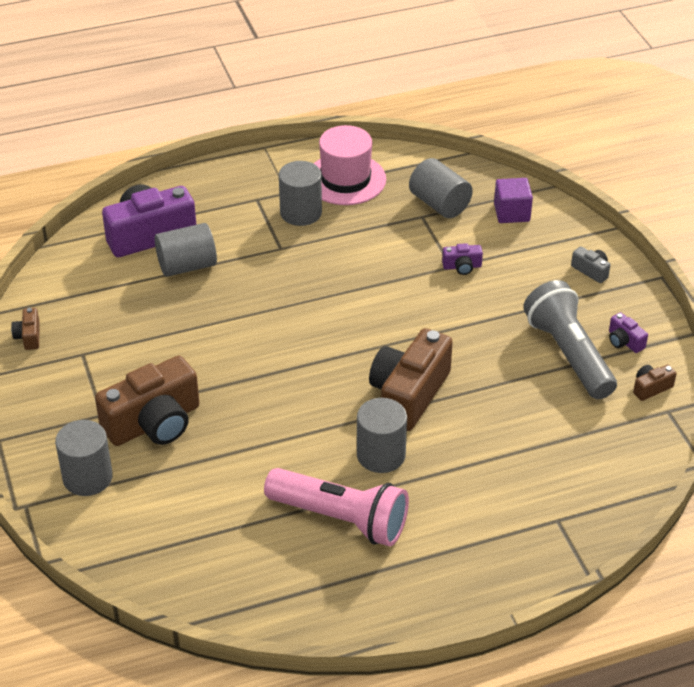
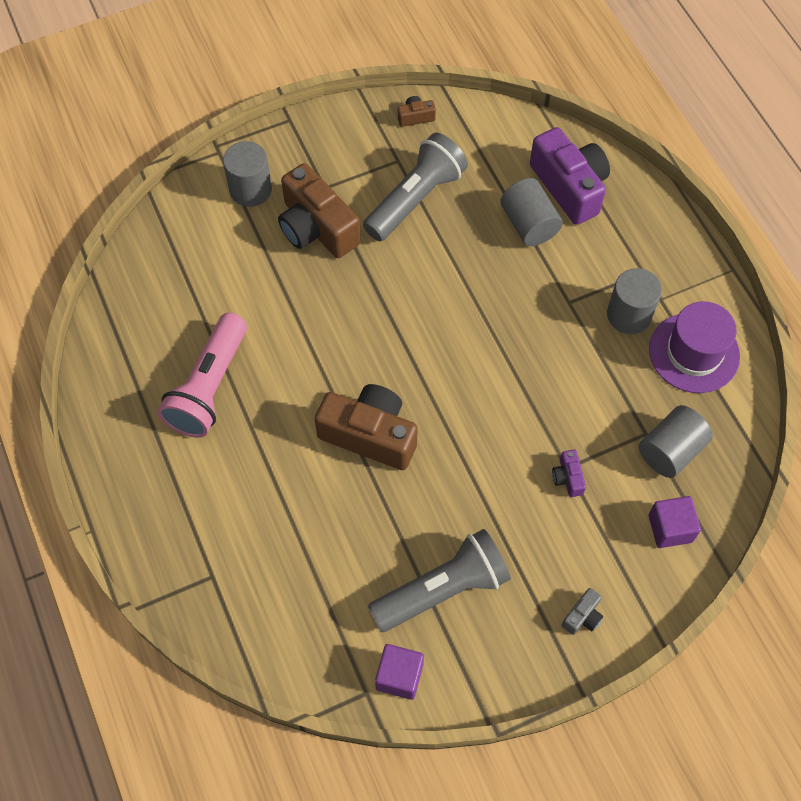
camera: 85 degrees right, 20 degrees up
(136, 344) = (415, 199): none -> grey flashlight
(345, 179) = (694, 353): pink hat -> purple hat
(381, 455) = (288, 415): grey cylinder -> none
(624, 341) = (469, 650): purple camera -> none
(651, 388) = (399, 676): brown camera -> purple cube

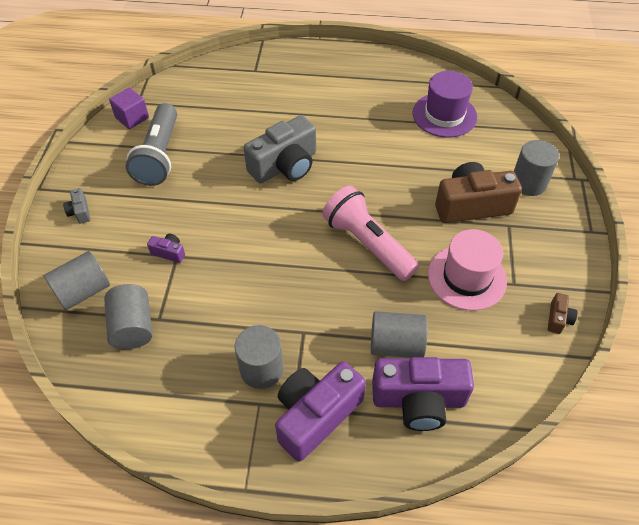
camera: 120 degrees right, 10 degrees down
(209, 387) = (375, 108): pink flashlight -> pink flashlight (367, 244)
(370, 435) = (285, 166): brown camera -> grey camera
(415, 199) = (467, 277): grey flashlight -> pink hat
(638, 252) = (316, 415): none -> purple camera
(670, 528) = (83, 291): purple cube -> grey cylinder
(694, 353) = (193, 397): purple hat -> purple hat (444, 115)

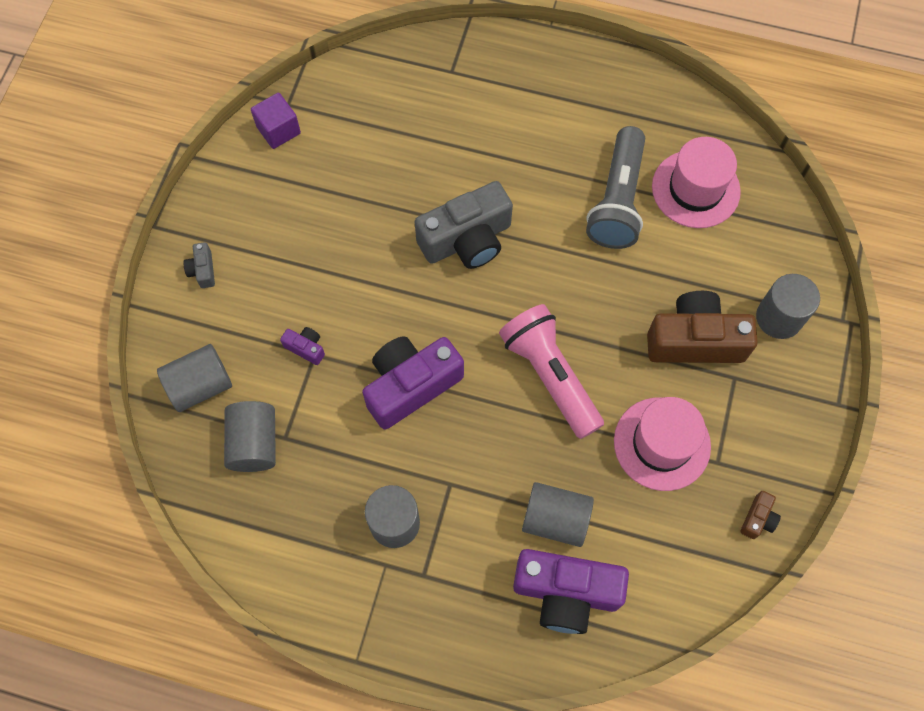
camera: 10 degrees right, 15 degrees up
(159, 156) = (308, 198): grey flashlight -> grey flashlight (617, 200)
(316, 415) = (446, 590): purple camera -> purple camera (411, 385)
(444, 115) = (695, 189): purple hat -> pink hat

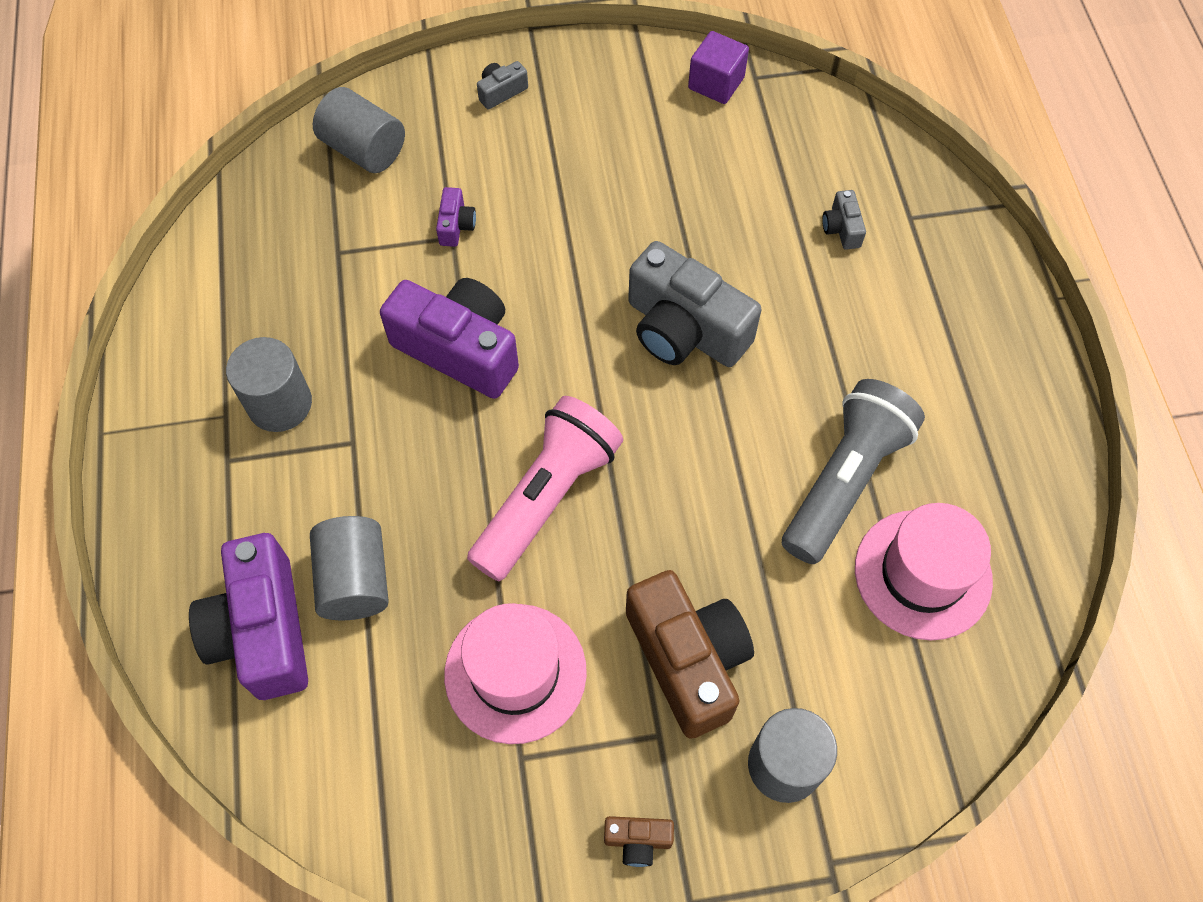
camera: 65 degrees right, 5 degrees down
(254, 443) = (318, 227): grey cylinder -> none
(439, 113) = (842, 228): none -> grey camera
(617, 200) = (844, 480): grey flashlight -> grey flashlight turned 135 degrees clockwise
(758, 519) = (461, 845): brown camera -> brown camera (638, 840)

